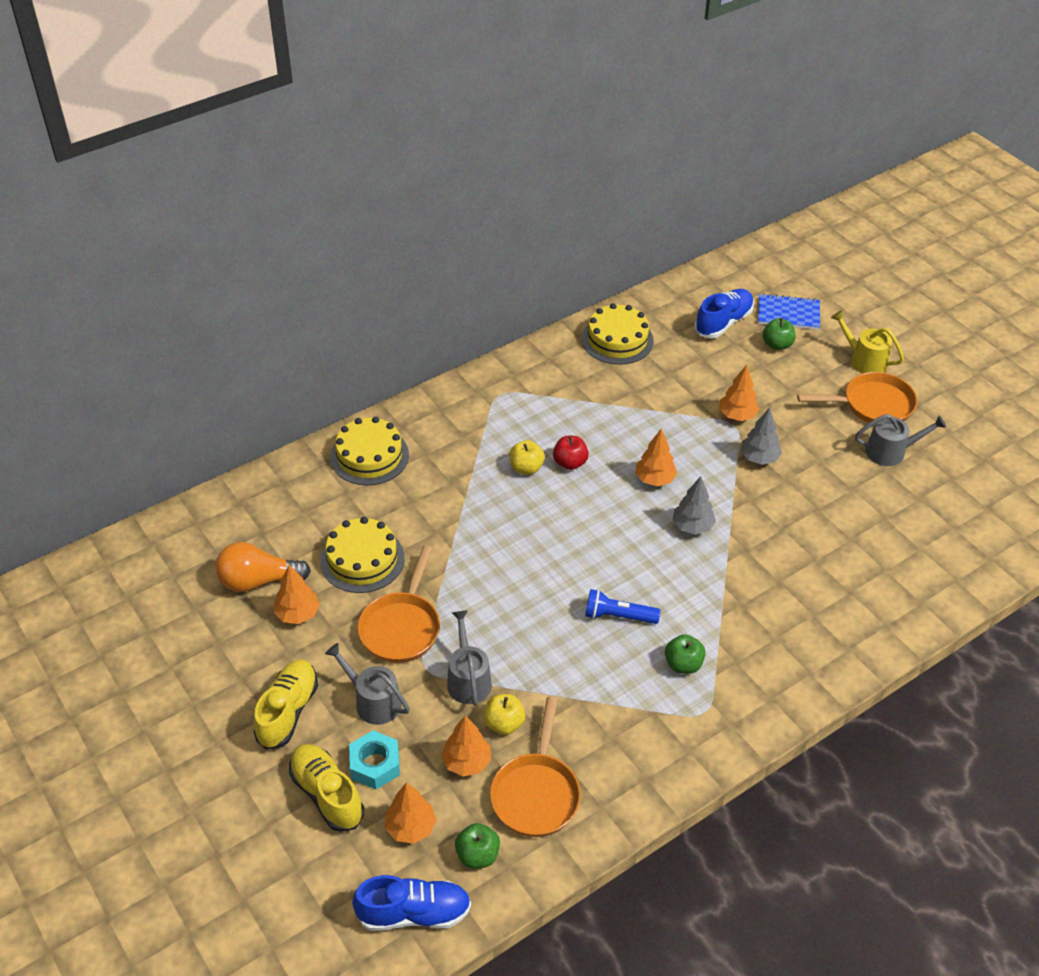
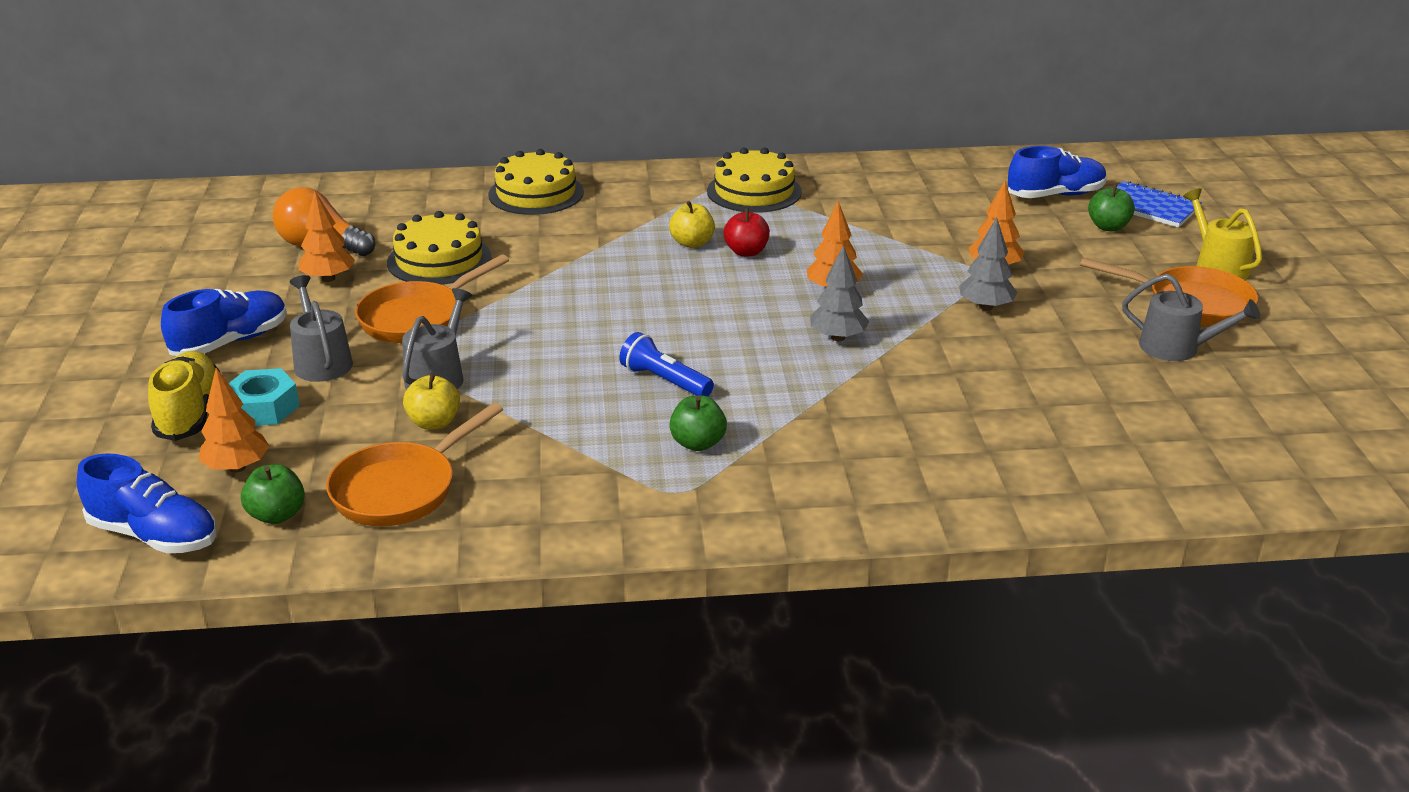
camera: 30 degrees right, 15 degrees down
(288, 711) = (231, 342): yellow shoe -> blue shoe
(467, 762) = (357, 438): orange tree -> none
(617, 340) = (907, 179): yellow cake -> yellow cake (754, 191)

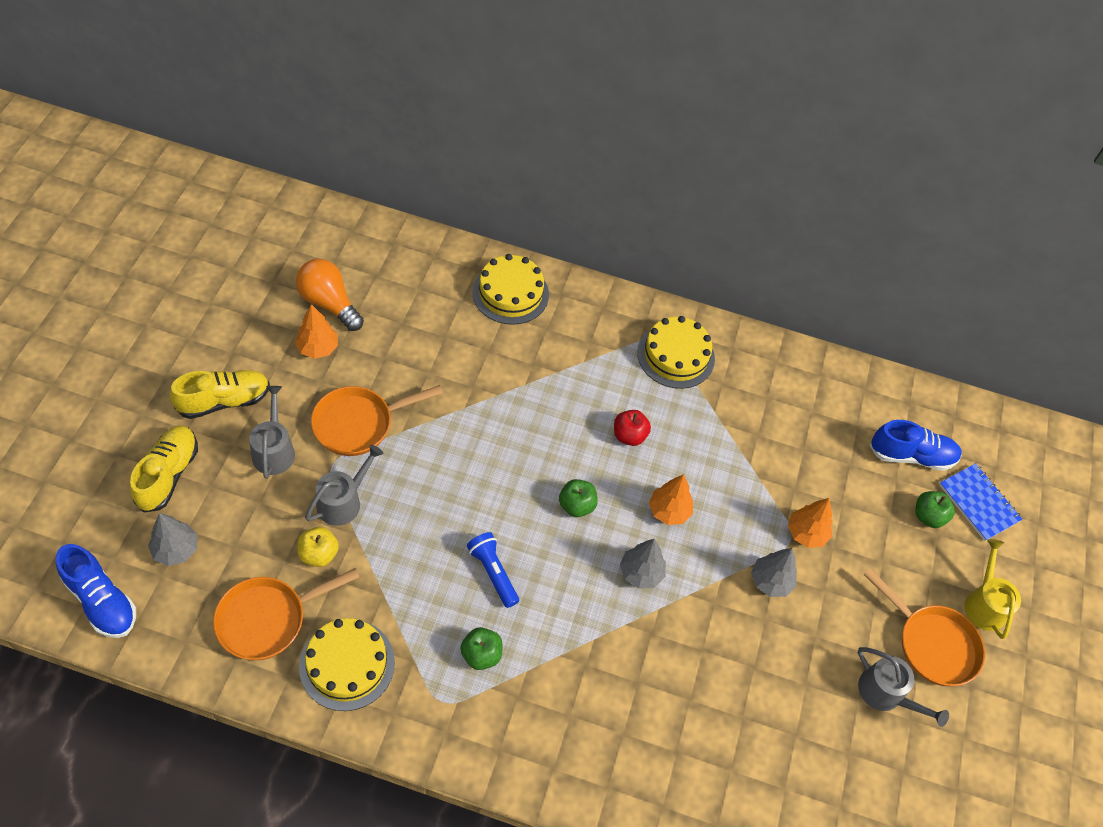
camera: 15 degrees right, 25 degrees up
(231, 342) = (224, 401): blue shoe -> yellow shoe
(237, 467) = (176, 550): orange tree -> grey tree
(263, 408) = (216, 489): turquoise nut -> none
(277, 515) = (181, 612): green apple -> green apple (576, 505)
(439, 260) = (403, 355): yellow cake -> yellow cake (347, 664)
(692, 243) = (594, 407): yellow apple -> none

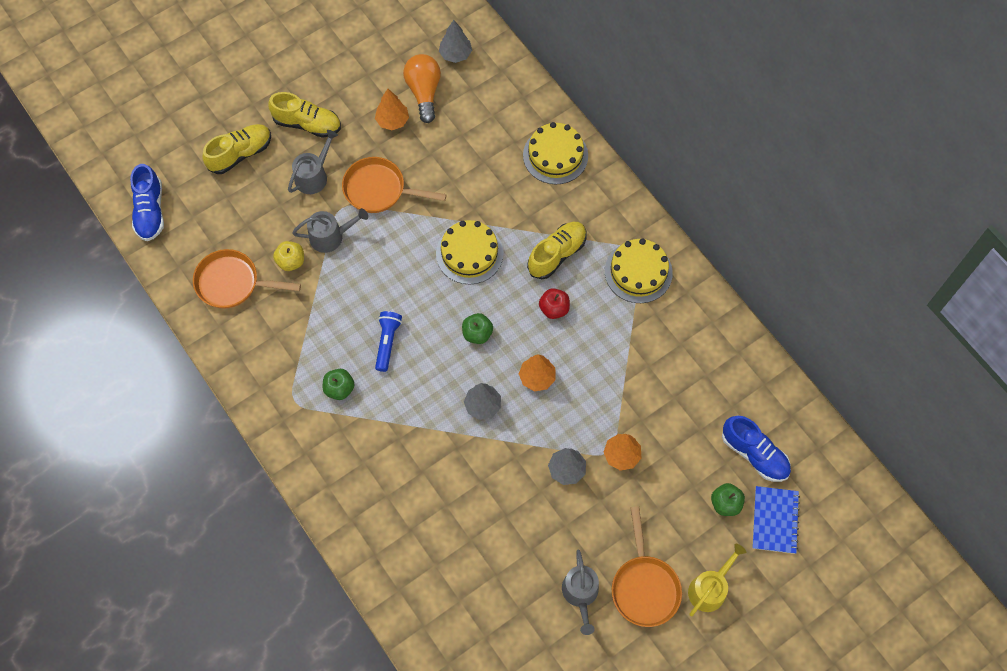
camera: 45 degrees right, 10 degrees up
(176, 550) = (212, 206): grey tree -> grey tree (455, 54)
(347, 664) = (257, 341): yellow cake -> yellow cake (469, 253)
(589, 383) = (557, 254): none -> yellow shoe

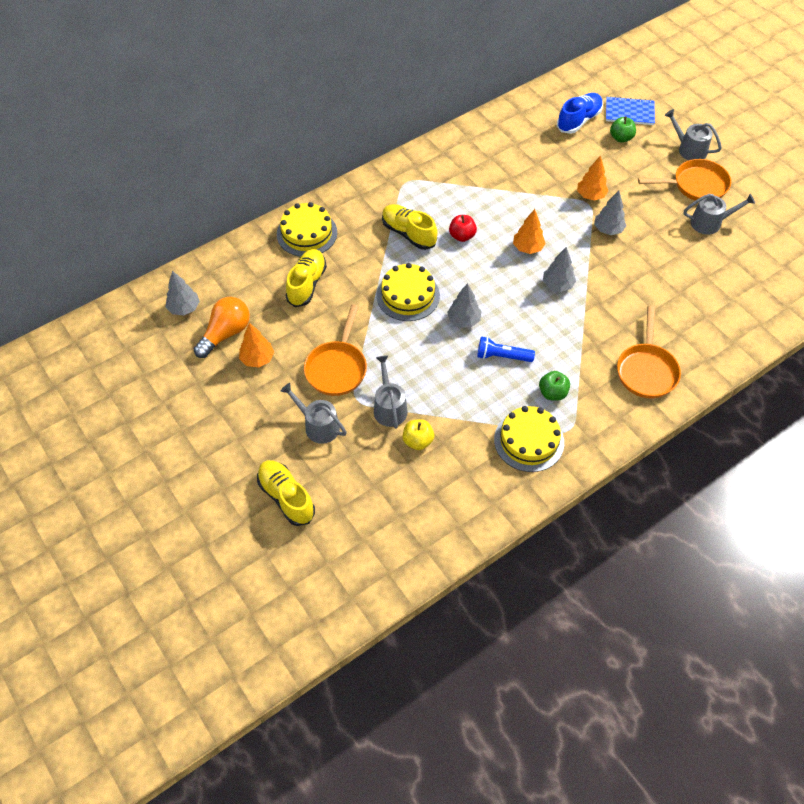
camera: 90 degrees left, 10 degrees down
(150, 211) = (355, 585): blue shoe -> none
(232, 283) = (444, 493): orange pan -> orange pan (646, 370)
(307, 124) = (254, 434): yellow shoe -> yellow shoe (307, 284)
(424, 92) = (226, 333): orange light bulb -> orange light bulb turned 135 degrees clockwise
(435, 307) = (463, 320): none -> grey tree
(477, 334) = (489, 289): green apple -> none
(638, 272) = (425, 181): yellow cake -> yellow cake (529, 441)
(709, 588) = (689, 149): yellow watering can -> grey watering can

